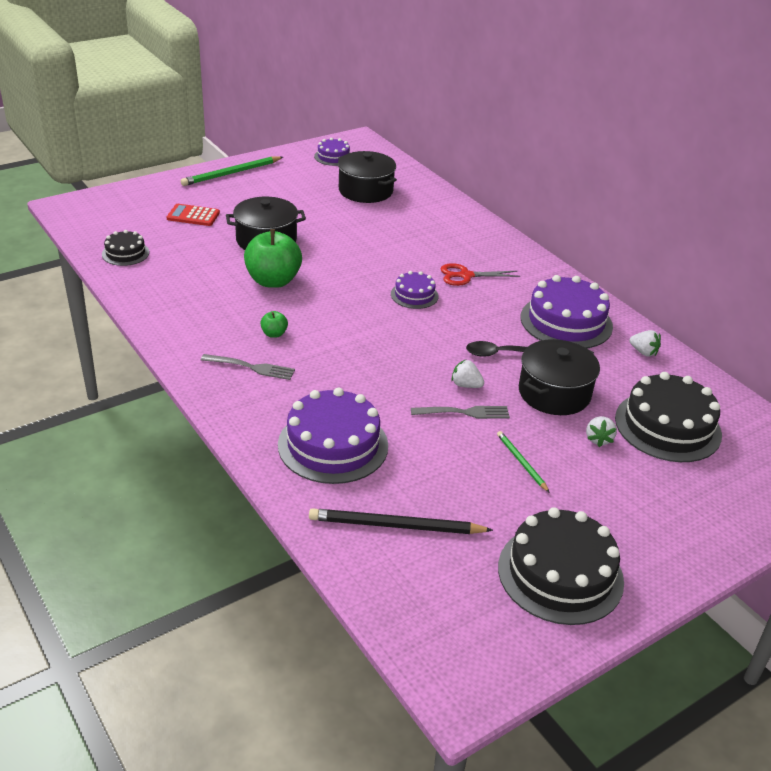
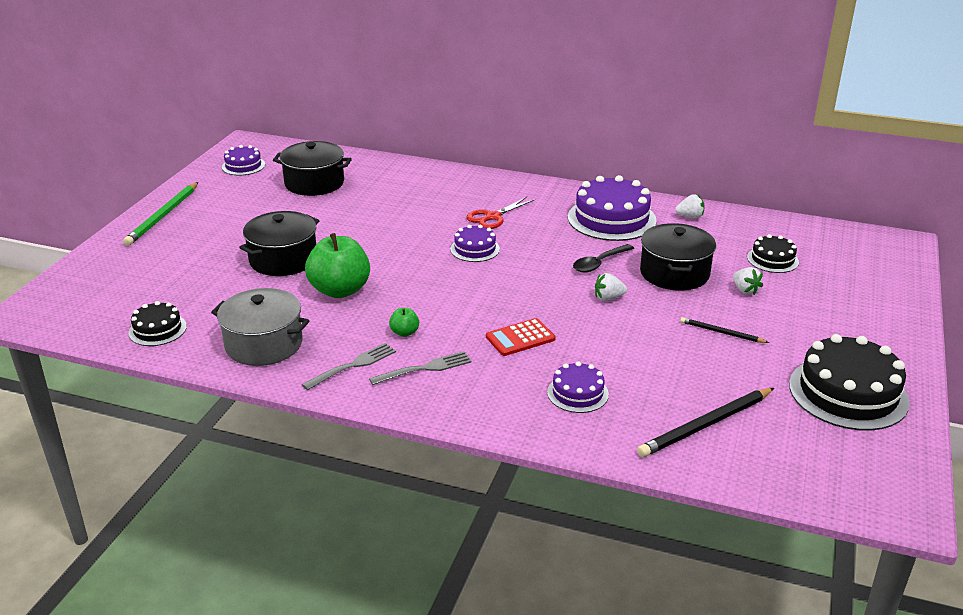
camera: 35 degrees left, 5 degrees down
(173, 295) = (264, 344): none -> grey pot
(193, 216) = (179, 268): red calculator -> red calculator (520, 338)
(333, 445) = (577, 393): purple cake -> purple cake, size x0.53
(464, 412) = (635, 318): grey fork -> grey fork (353, 366)
(521, 462) = (721, 332): green pencil -> black pencil
(667, 426) = (772, 259): black cake -> black cake, size x0.53

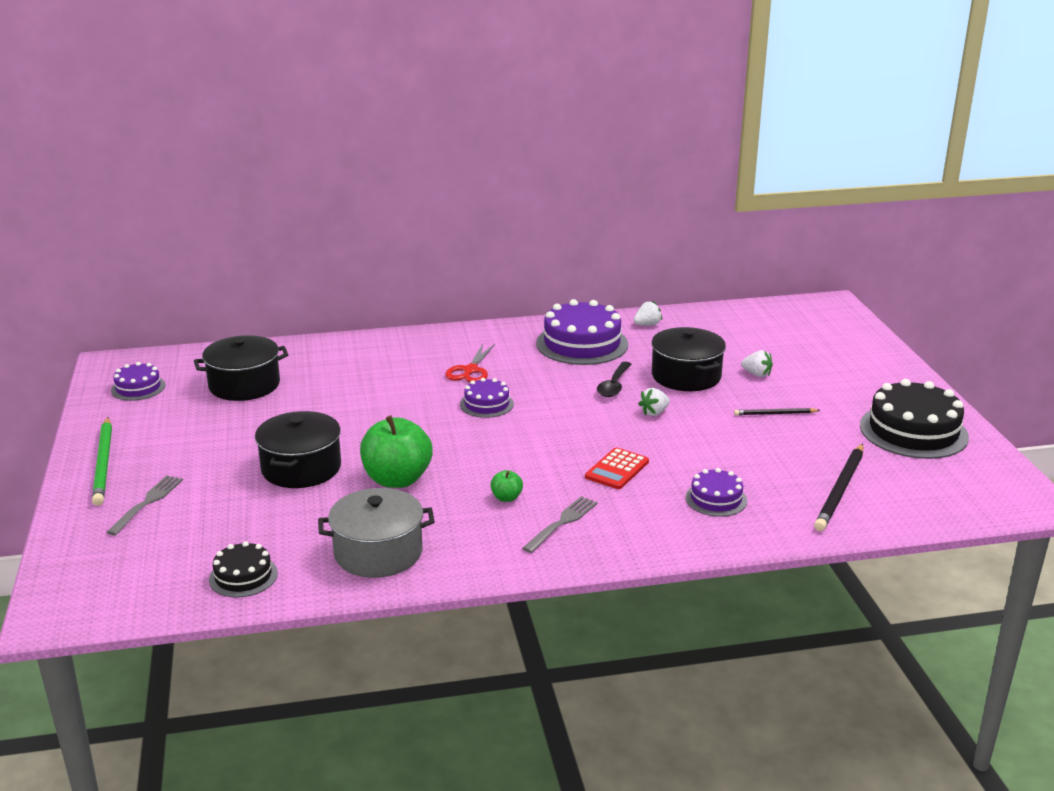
camera: 30 degrees left, 5 degrees down
(353, 366) = (491, 542): grey fork -> grey fork (147, 503)
(772, 259) = (751, 343): black cake -> none

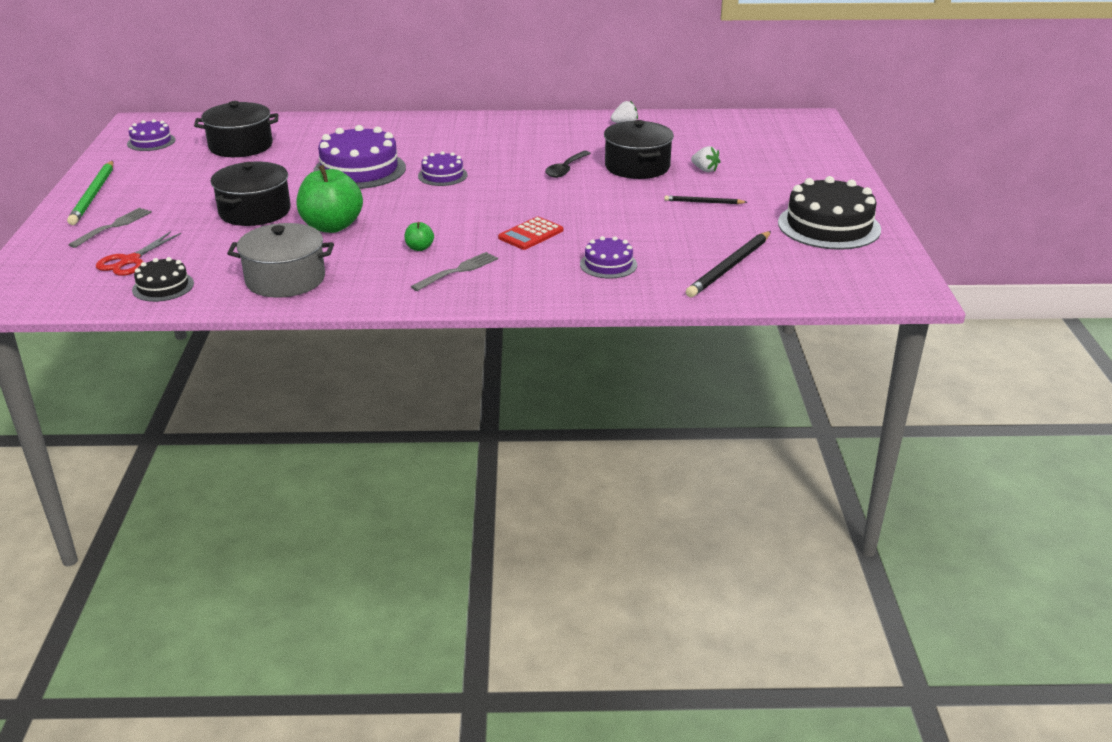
camera: 10 degrees right, 5 degrees up
(470, 370) = (443, 148): red scissors -> red scissors (130, 261)
(582, 344) = (555, 135): purple cake -> purple cake (359, 170)
(654, 413) = (591, 193): white strawberry -> none

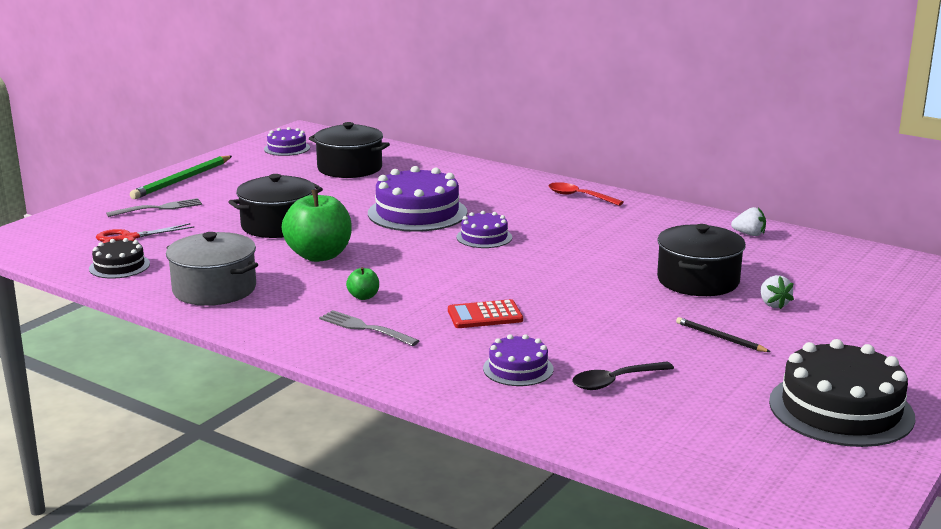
camera: 35 degrees right, 10 degrees down
(458, 271) = (365, 328): grey fork -> grey fork turned 135 degrees counterclockwise
(467, 124) = (579, 196): none -> red spoon
(566, 169) = (615, 263): black spoon -> black spoon (615, 381)
(729, 267) = (647, 415): black pencil -> none

